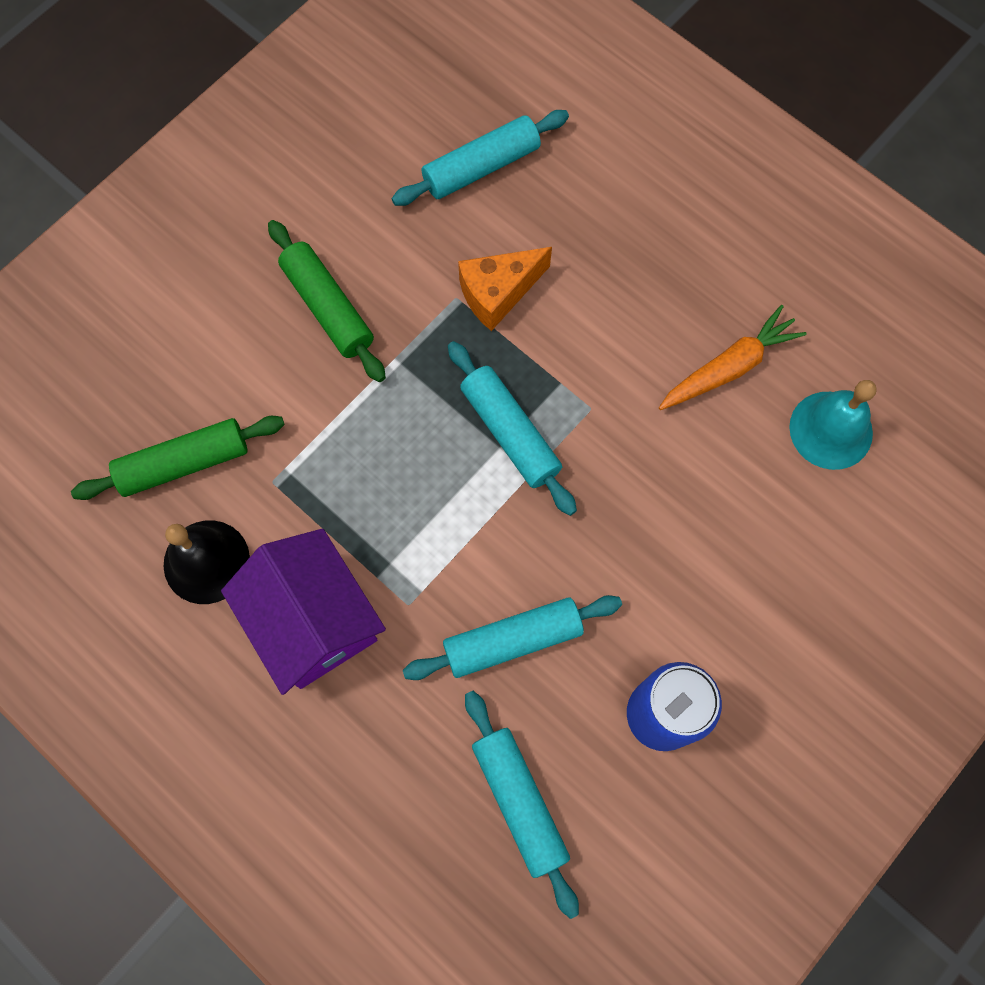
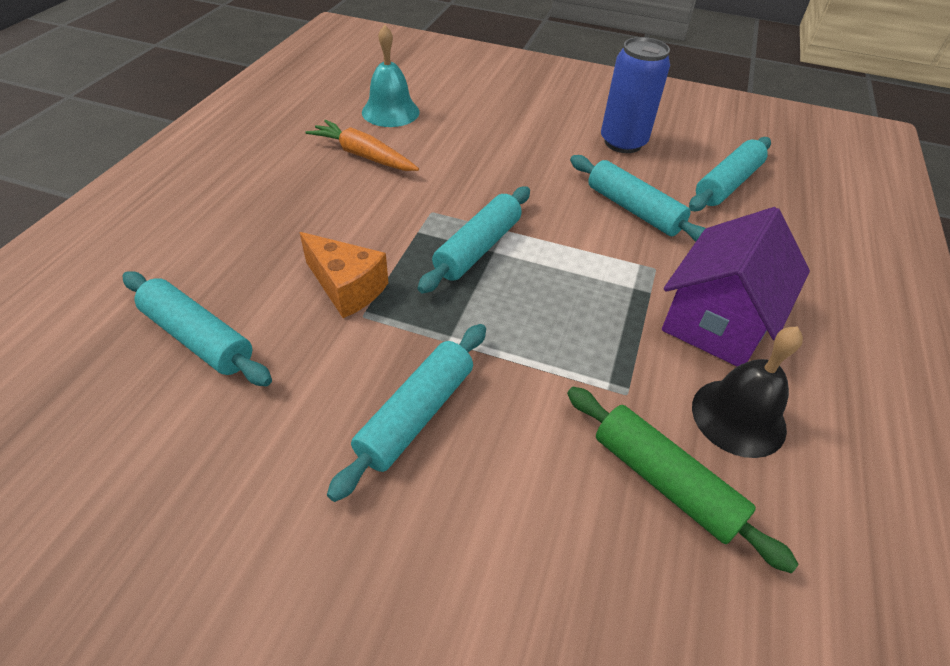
camera: 115 degrees left, 25 degrees down
(328, 307) = (416, 415): green rolling pin -> turquoise rolling pin

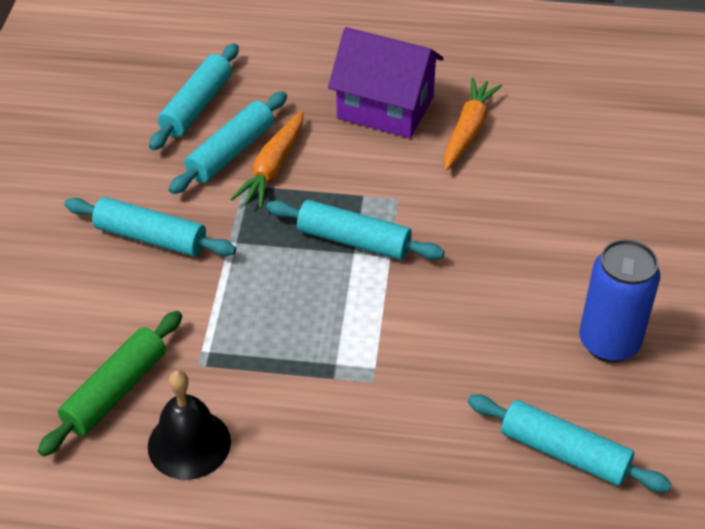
camera: 80 degrees right, 0 degrees up
(347, 288) = (272, 168): orange cheese -> orange carrot
(390, 112) = (563, 130): turquoise bell -> none
(633, 210) = (468, 359): turquoise rolling pin -> turquoise rolling pin (231, 152)
(717, 320) = (308, 433): purple house -> purple house (385, 107)

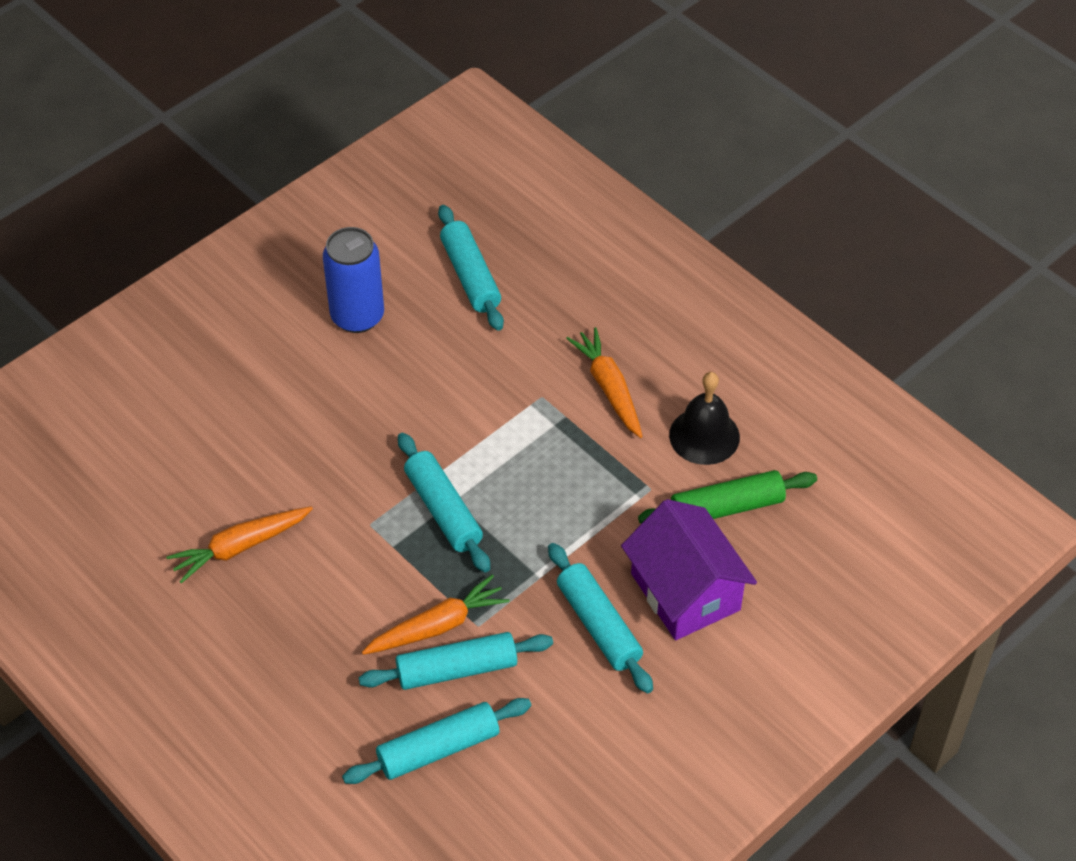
camera: 140 degrees left, 5 degrees up
(320, 430) = (609, 388): none -> orange carrot
(385, 107) = (278, 622): purple house -> purple house (685, 592)

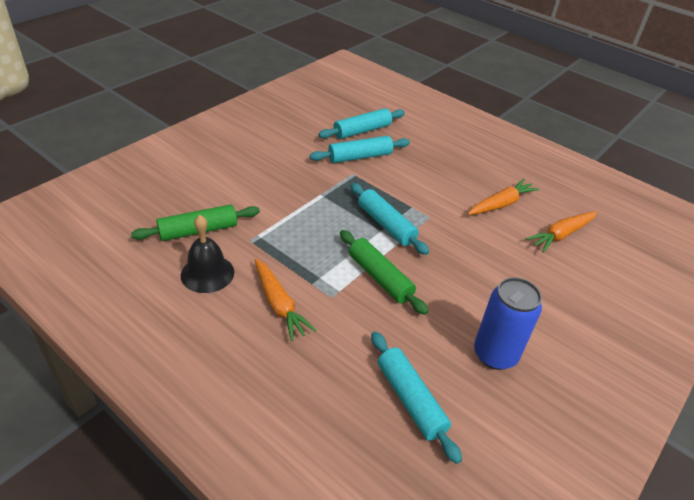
camera: 170 degrees right, 10 degrees down
(438, 626) = (374, 173): orange carrot -> orange carrot (561, 235)
(472, 420) = (380, 278): none -> green rolling pin
(598, 625) = (284, 174): turquoise rolling pin -> none
(685, 592) = (232, 189): purple house -> none

